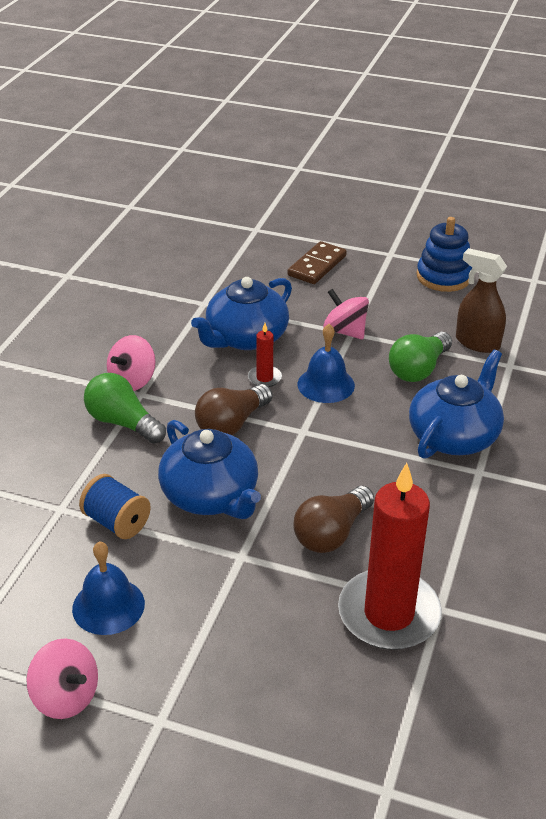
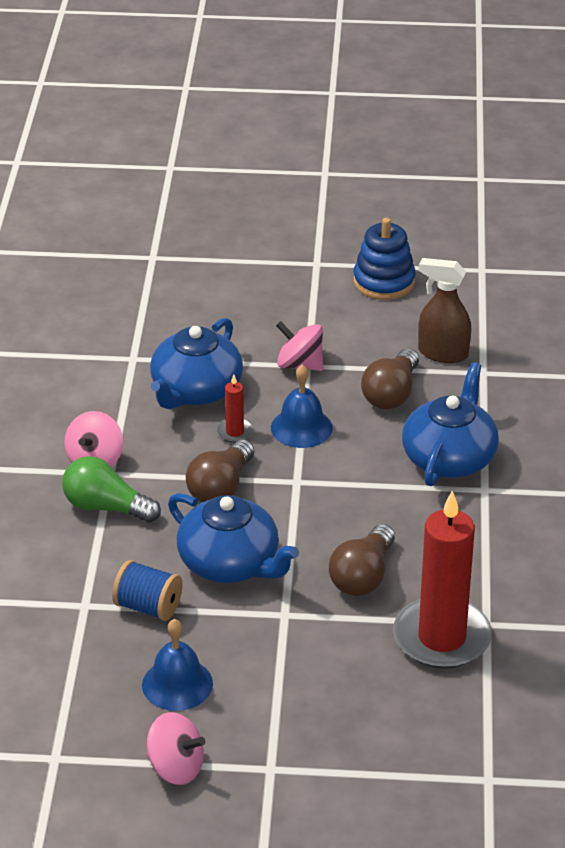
camera: 15 degrees left, 0 degrees up
(317, 266) = (240, 292): brown domino -> none
(418, 369) = (391, 394): green light bulb -> brown light bulb

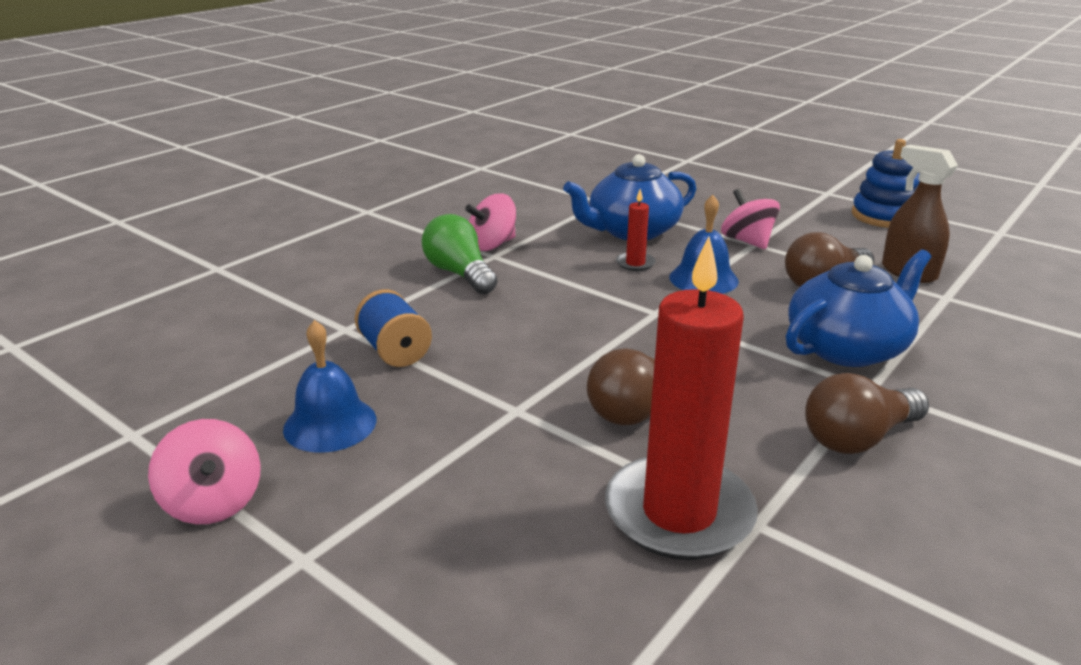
camera: 35 degrees right, 10 degrees down
(221, 487) = (576, 293): brown light bulb -> brown light bulb (858, 438)
(230, 563) = (515, 348): blue teapot -> none

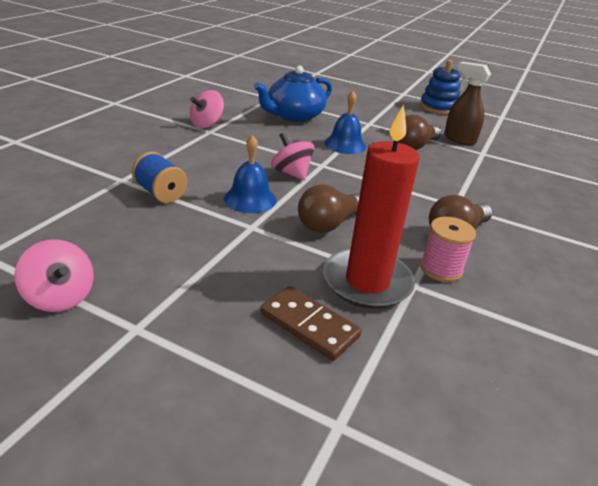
camera: 15 degrees left, 5 degrees up
(330, 424) = (129, 241): blue bell -> blue bell (250, 199)
(459, 274) = (190, 143): green light bulb -> none
(563, 578) = (309, 325): none -> brown domino
(635, 263) = (301, 135): red candle -> none
(747, 241) = (365, 122): pink spinning top -> pink spinning top (291, 173)
(814, 499) = (441, 269): none -> pink spool
(847, 348) = (437, 183): blue teapot -> none

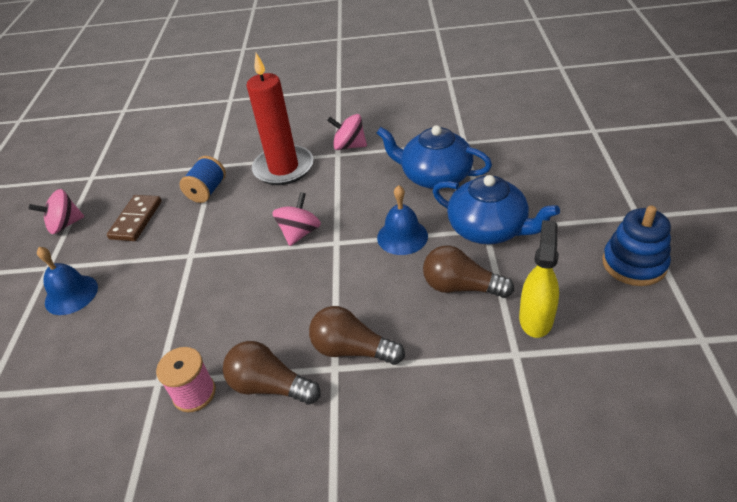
camera: 70 degrees right, 10 degrees up
(60, 297) = (65, 225): pink spinning top -> pink spinning top turned 45 degrees clockwise
(250, 199) = (233, 234): blue bell -> blue bell (71, 294)
(309, 325) = (79, 340): brown domino -> brown domino (136, 220)
(329, 224) = (225, 293): brown light bulb -> brown light bulb (352, 349)
(367, 282) = (147, 351): red candle -> red candle (283, 168)
(369, 122) = (488, 229): none -> blue teapot
(459, 139) = (536, 318): brown spray bottle -> yellow spray bottle

